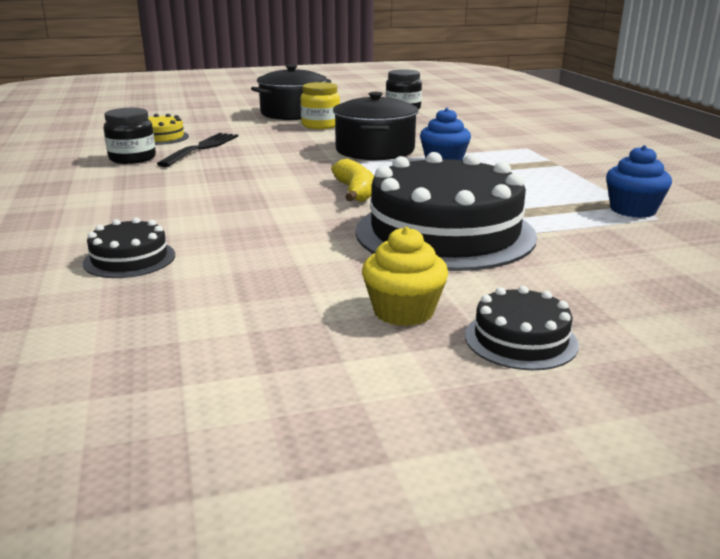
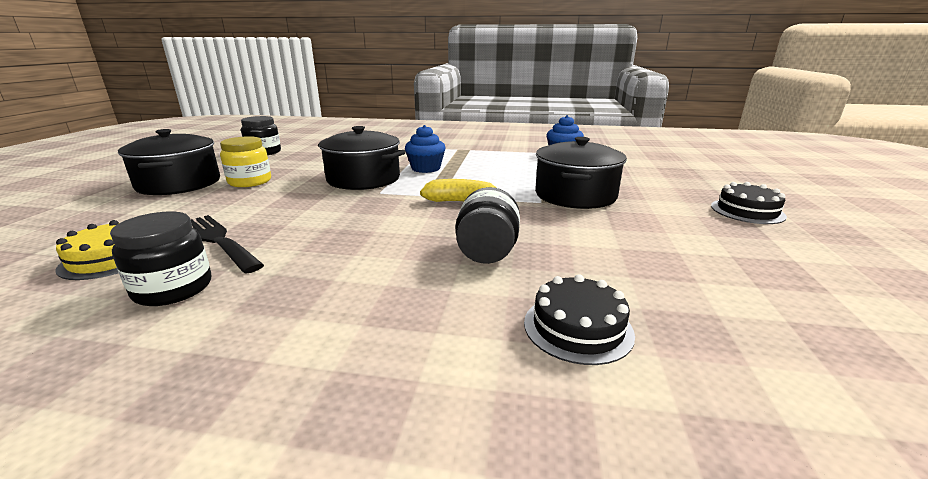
camera: 65 degrees left, 0 degrees up
(241, 217) = (487, 252): none -> black jar
(403, 311) = (712, 230): yellow cupcake -> none
(445, 233) = (575, 195): black cake -> black pot

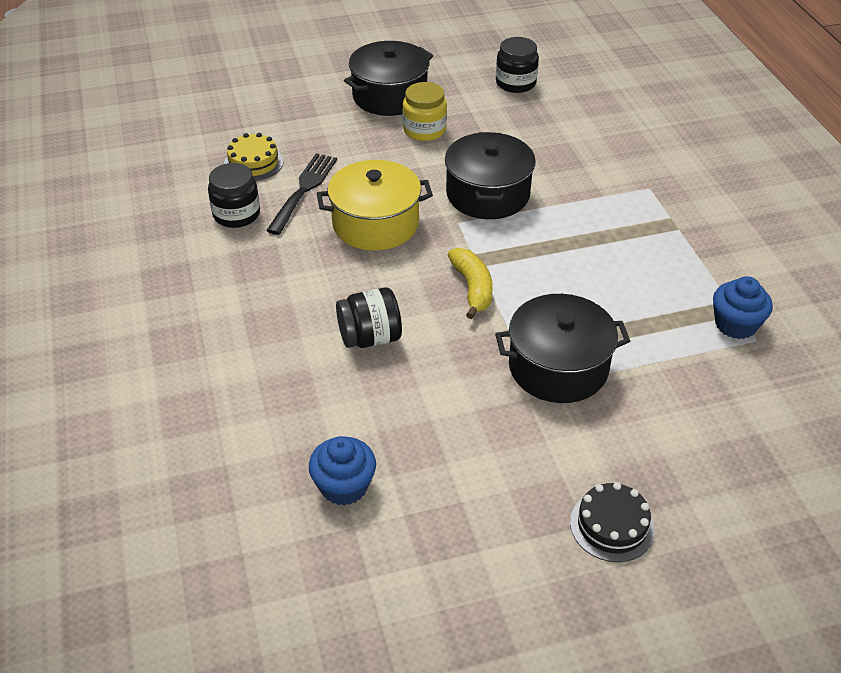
camera: 65 degrees right, 20 degrees up
(330, 219) = (375, 224): none -> yellow pot
(426, 168) = (560, 222): blue cupcake -> blue cupcake (344, 486)
(577, 327) = (286, 411): black cake -> none

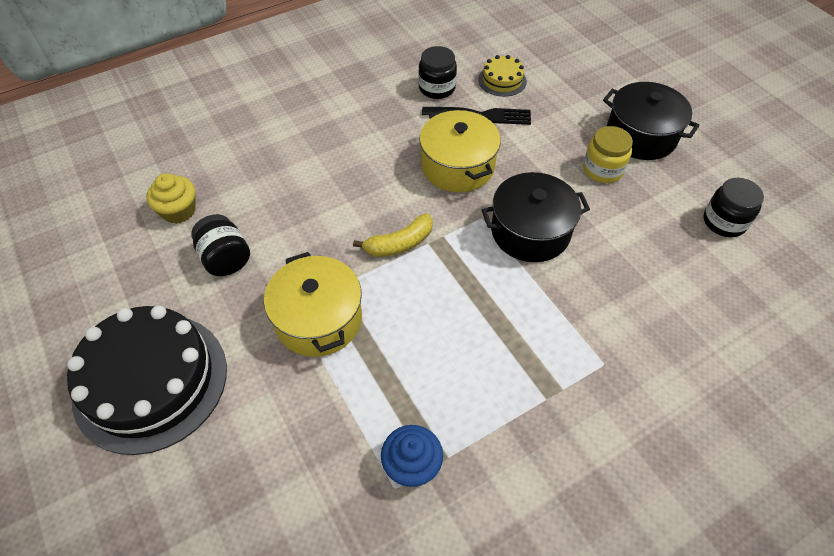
camera: 75 degrees right, 10 degrees up
(344, 486) = (179, 211): blue cupcake -> yellow cupcake
(370, 337) = (324, 192): black jar -> black jar (225, 259)
(558, 367) = (318, 319): black pot -> yellow pot
(612, 525) = (150, 381): black cake -> black cake, size x2.20

